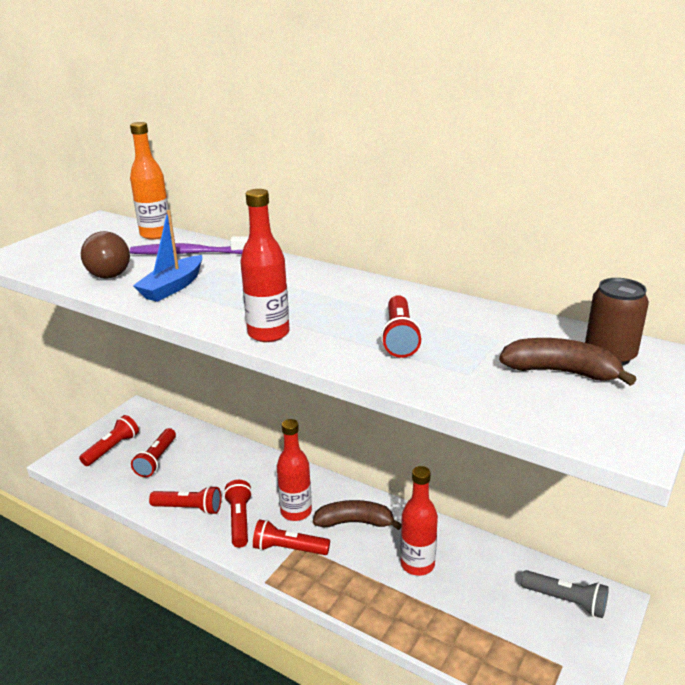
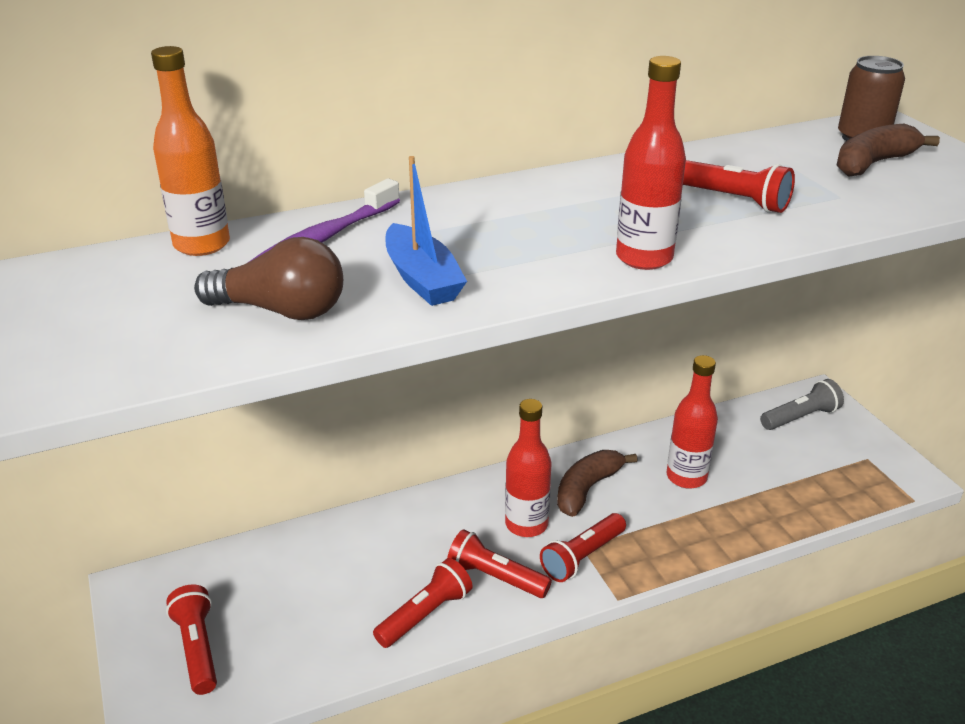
camera: 55 degrees left, 5 degrees up
(156, 460) = (285, 609): red flashlight -> none

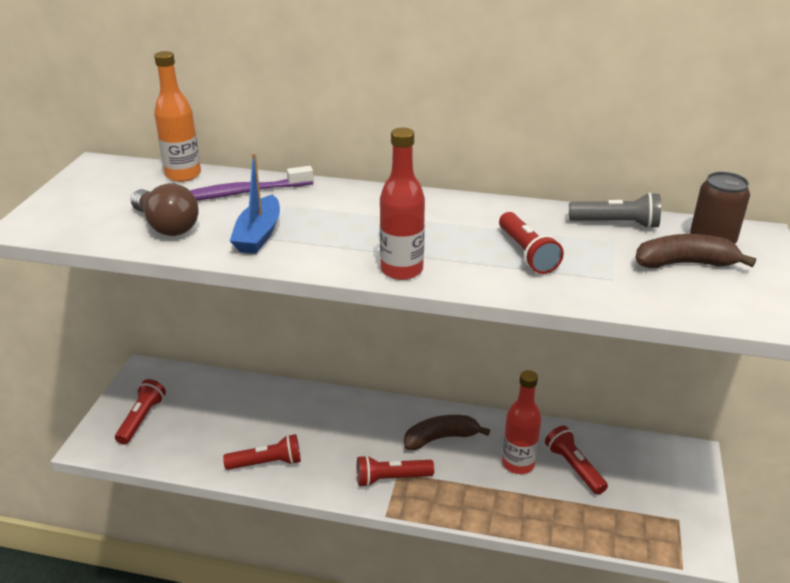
camera: 35 degrees right, 0 degrees up
(495, 577) = (327, 463): red flashlight -> red flashlight (574, 467)
(526, 524) = (378, 441): red bottle -> none
(800, 417) = (657, 464): grey flashlight -> grey flashlight (616, 224)

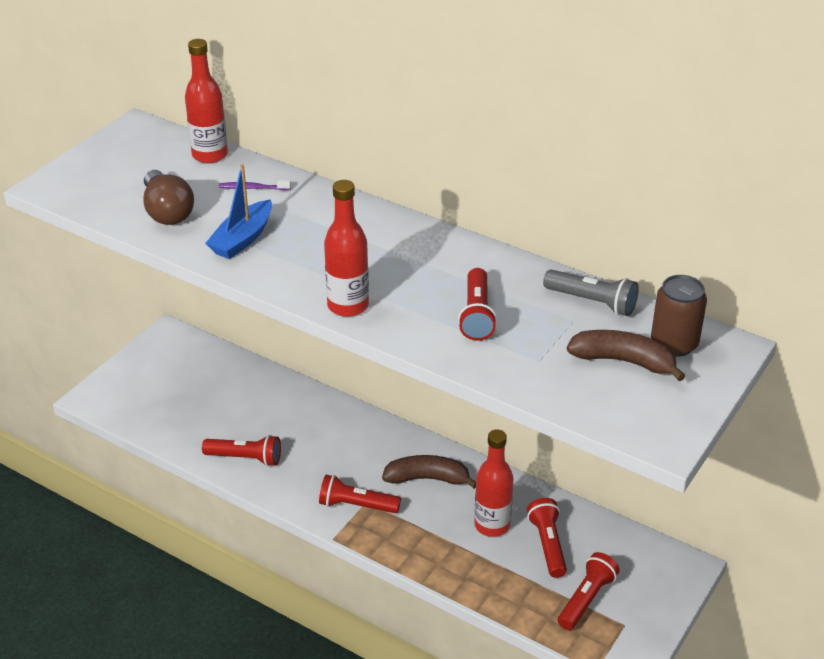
camera: 20 degrees right, 5 degrees up
(142, 419) = (148, 384): red flashlight -> red flashlight (586, 599)
(183, 175) = (210, 155): orange bottle -> red bottle
(242, 193) = (253, 188): purple toothbrush -> purple toothbrush, size x0.52

